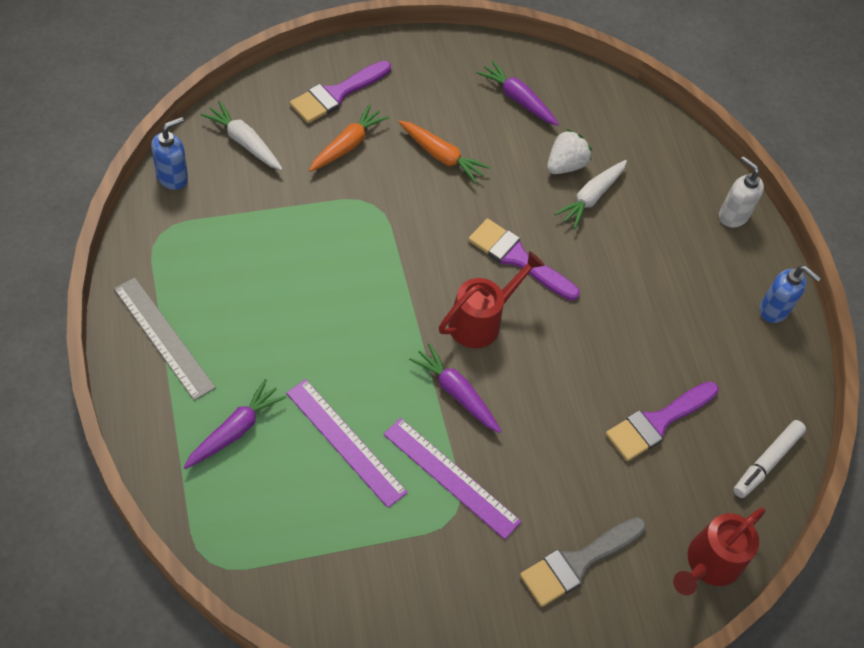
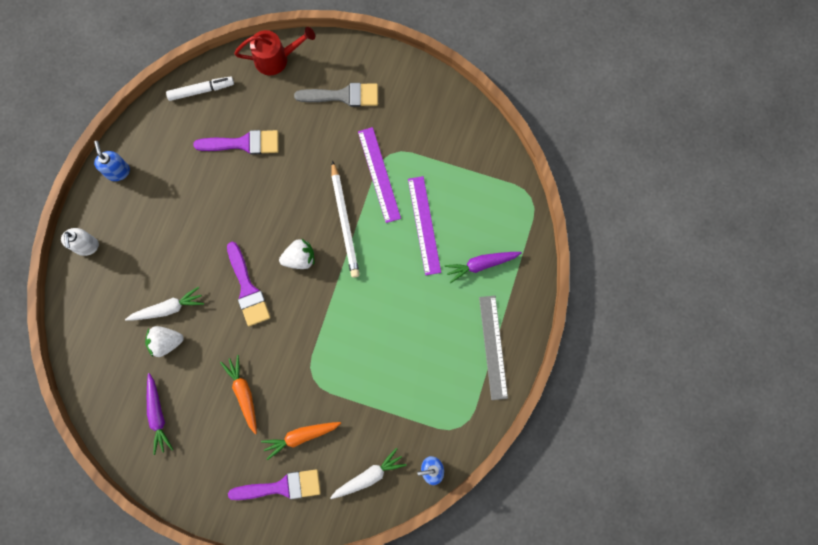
camera: 140 degrees left, 20 degrees up
(244, 142) = (369, 476): white carrot -> white carrot turned 105 degrees counterclockwise
(456, 392) = (344, 221): purple carrot -> white pencil
(481, 321) = (299, 258): red watering can -> white strawberry

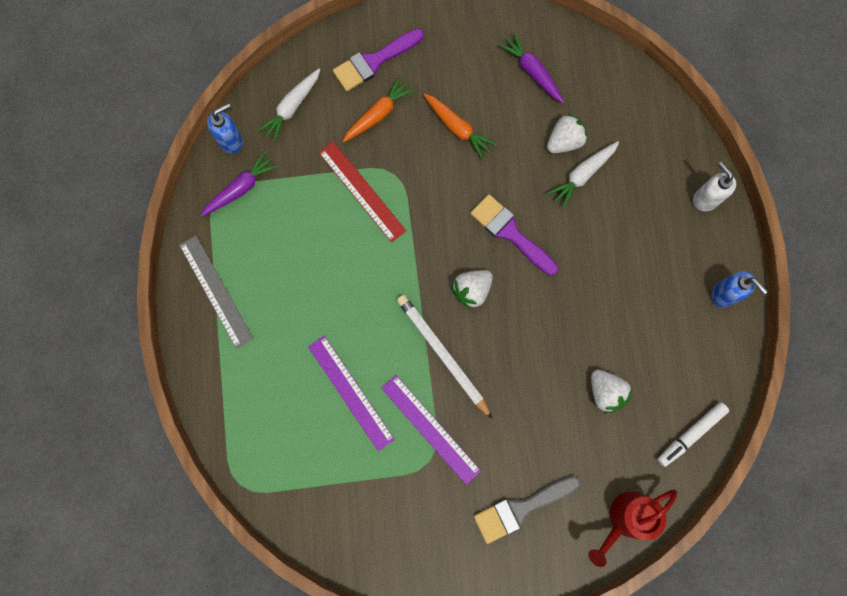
camera: 155 degrees right, 0 degrees up
(243, 143) = (605, 392): purple brush -> white strawberry
(345, 376) = (362, 191): none -> red ruler
(481, 265) = (266, 376): purple carrot -> purple carrot (241, 188)

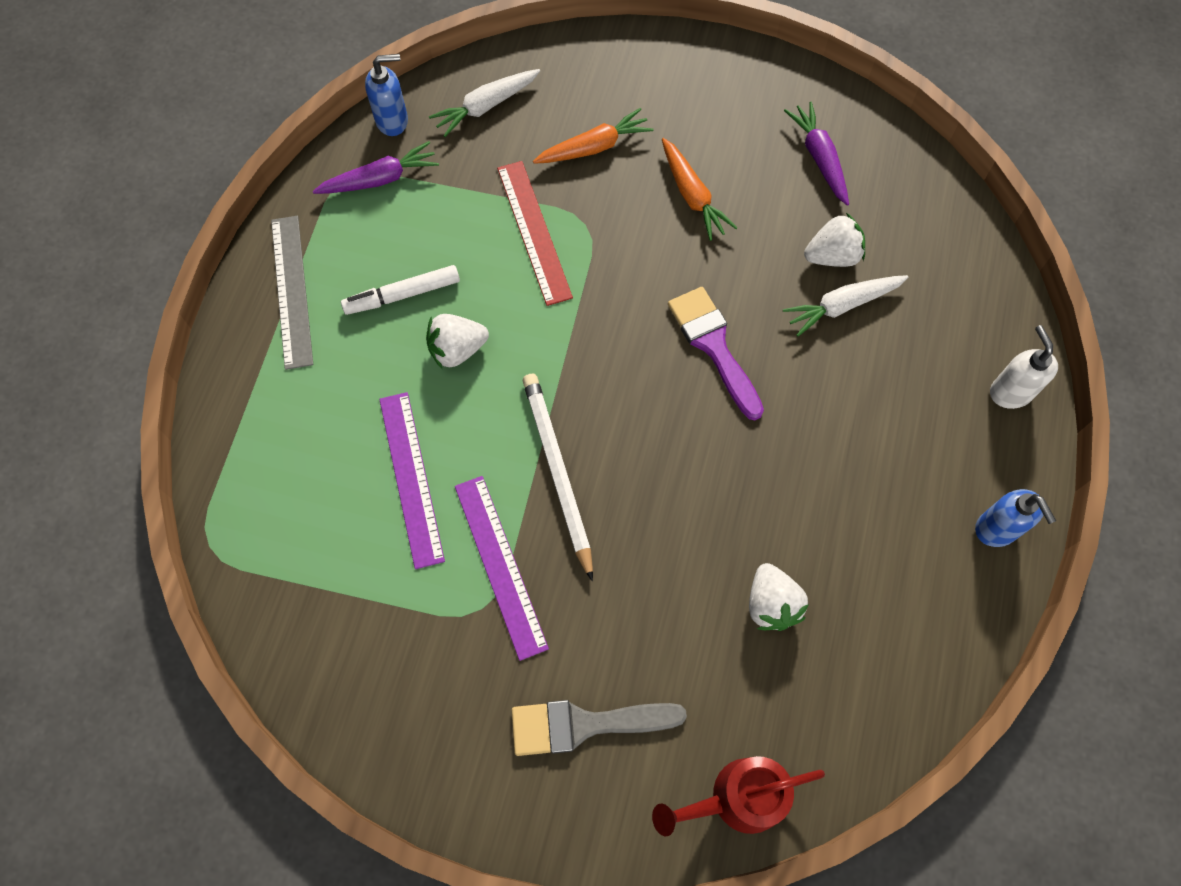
camera: 20 degrees right, 10 degrees down
(374, 61) = (614, 85): purple brush -> none
(472, 290) = (631, 402): white strawberry -> white strawberry (457, 350)
(690, 434) = (879, 710): white marker -> white marker (402, 295)

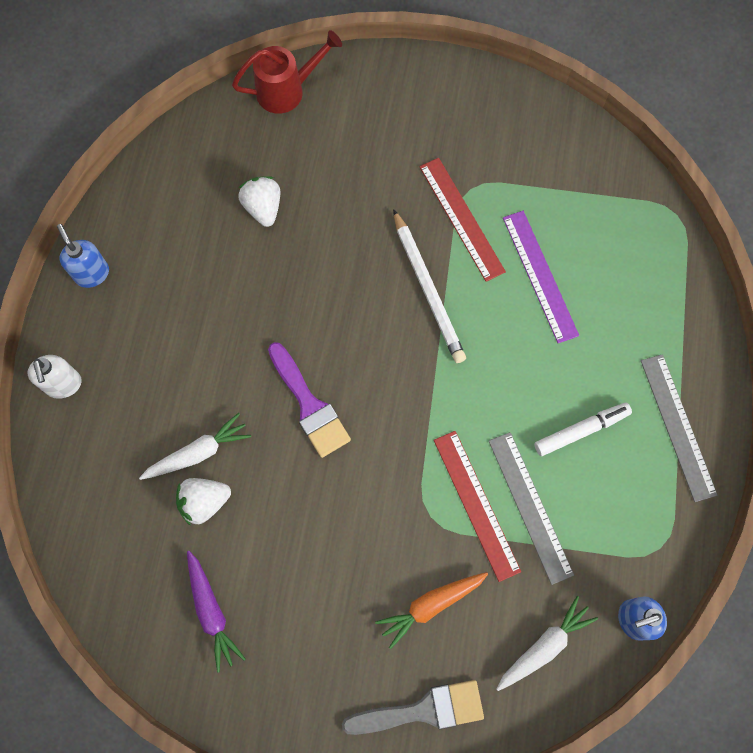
camera: 175 degrees right, 5 degrees up
(380, 179) = (628, 549): purple carrot -> none
(457, 350) = (524, 383): white strawberry -> none
(476, 225) = (530, 506): none -> grey ruler
(500, 565) = (461, 218): purple ruler -> red ruler
(586, 724) = (388, 124): grey brush -> grey brush (422, 710)
(692, 196) = (333, 556): orange carrot -> none

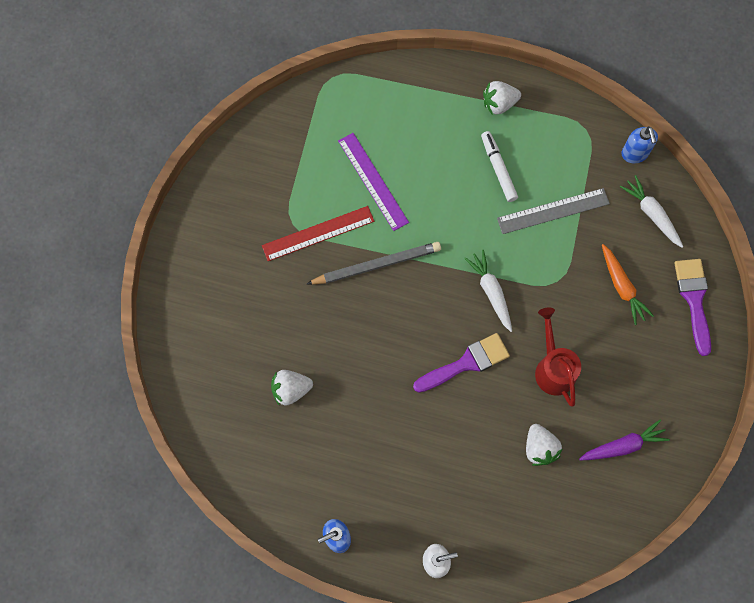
camera: 85 degrees left, 0 degrees up
(198, 452) = (499, 451): white carrot -> white carrot (491, 291)
(287, 90) = (180, 363): red watering can -> red watering can (553, 368)
(422, 710) = (694, 300): grey brush -> purple brush
(427, 289) = (376, 265): white pencil -> grey pencil
(476, 504) = (550, 248): red ruler -> none
(540, 275) = (373, 181): purple ruler -> purple ruler turned 75 degrees clockwise
(677, 426) = (499, 104): grey ruler -> white strawberry

